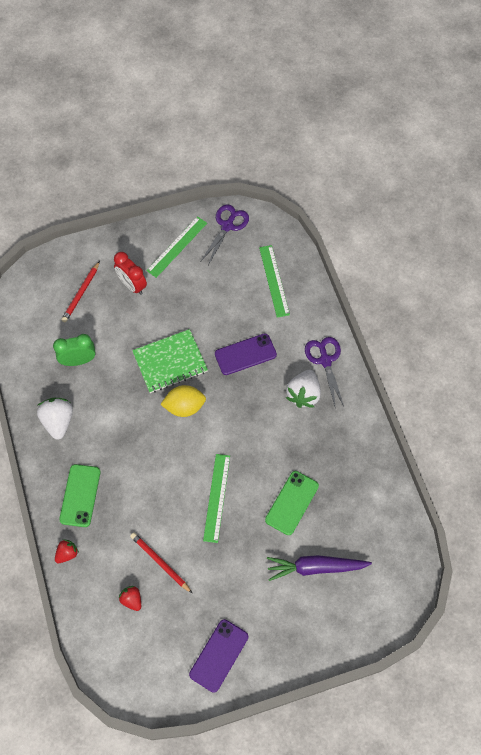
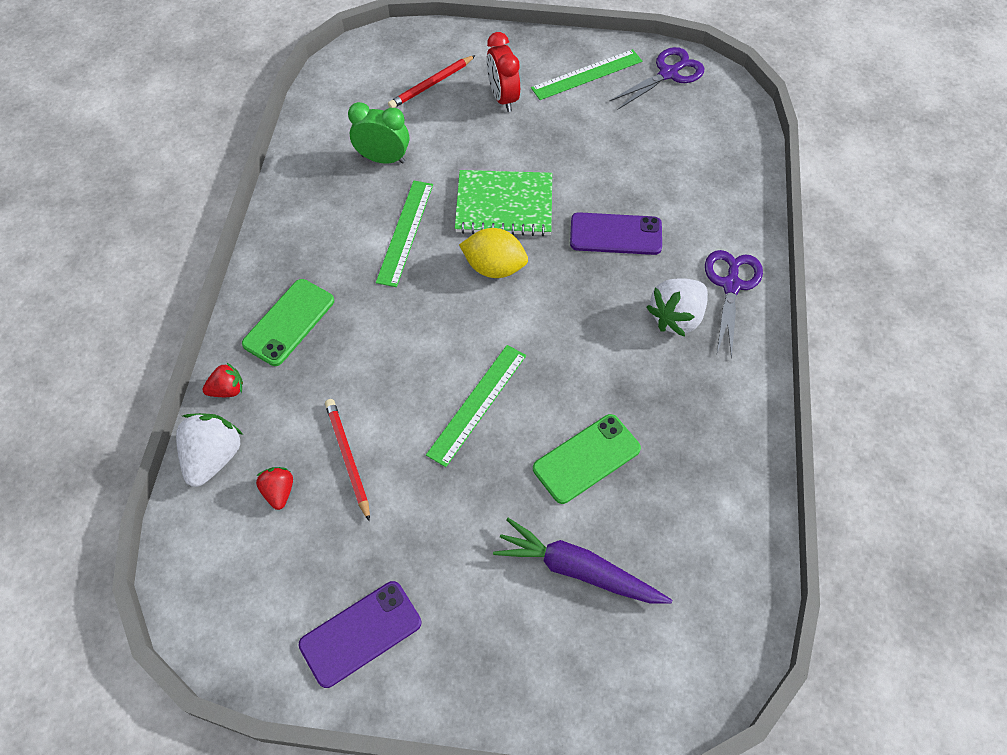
camera: 25 degrees right, 5 degrees down
(58, 421) = (314, 220): white strawberry -> white strawberry (213, 457)
(274, 281) = (702, 159): green ruler -> green ruler (405, 232)

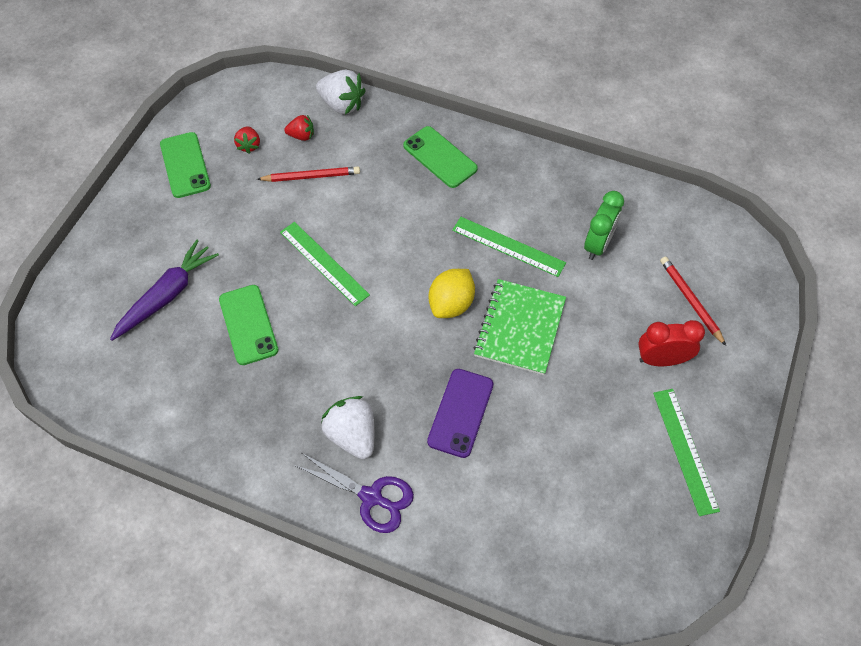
camera: 105 degrees right, 0 degrees up
(227, 390) = (393, 116): red strawberry -> red strawberry (249, 145)
(360, 633) = (185, 165): purple phone -> green phone
(668, 74) = (674, 539): purple scissors -> none

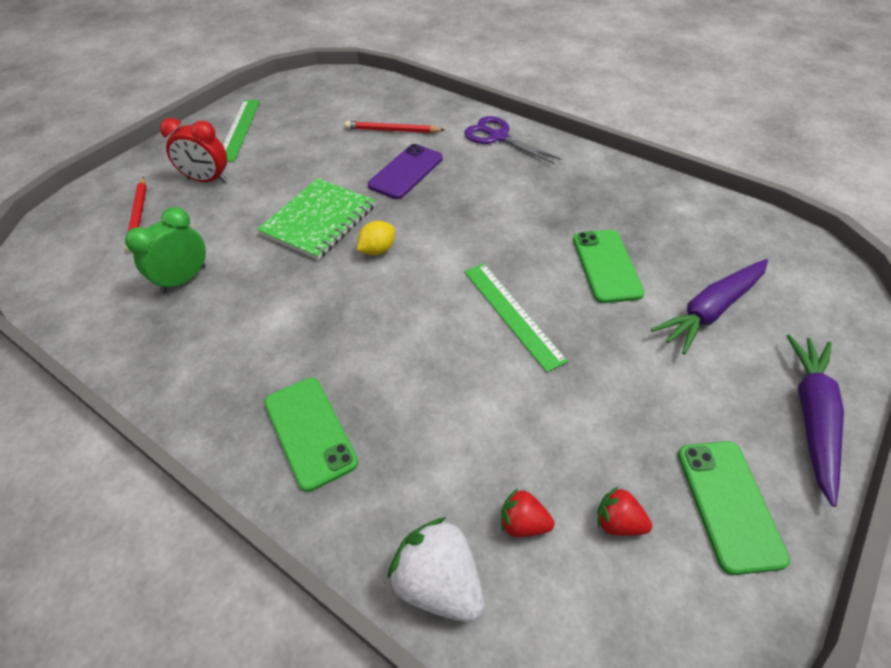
camera: 165 degrees left, 10 degrees down
(118, 224) = (812, 417): none -> purple carrot
(249, 145) = (618, 522): red strawberry -> red strawberry turned 75 degrees counterclockwise
(311, 176) = (514, 439): red pencil -> red pencil (392, 130)
(352, 435) = (506, 171): white strawberry -> none
(451, 304) = (377, 250): yellow lemon -> yellow lemon, size x0.66
(508, 246) = (284, 295): green ruler -> none

